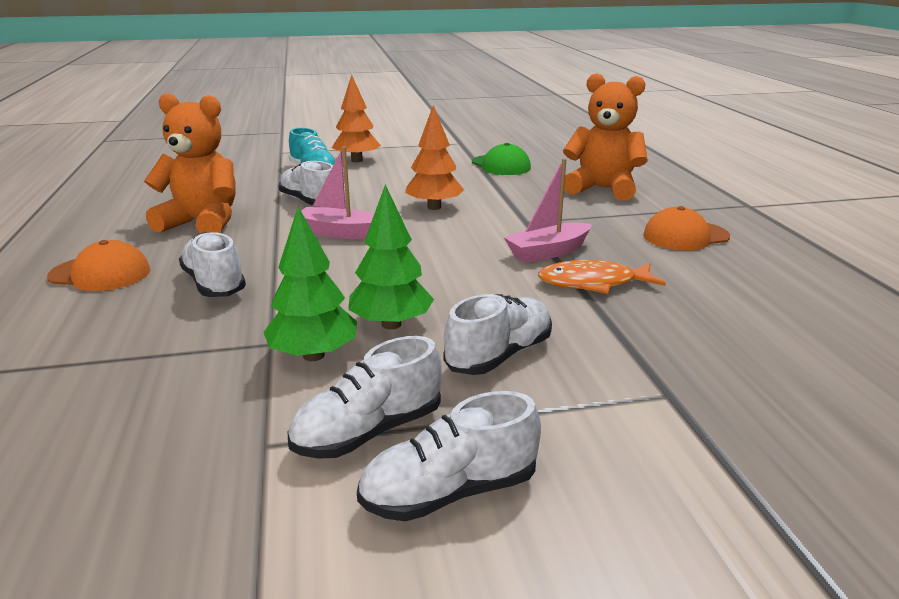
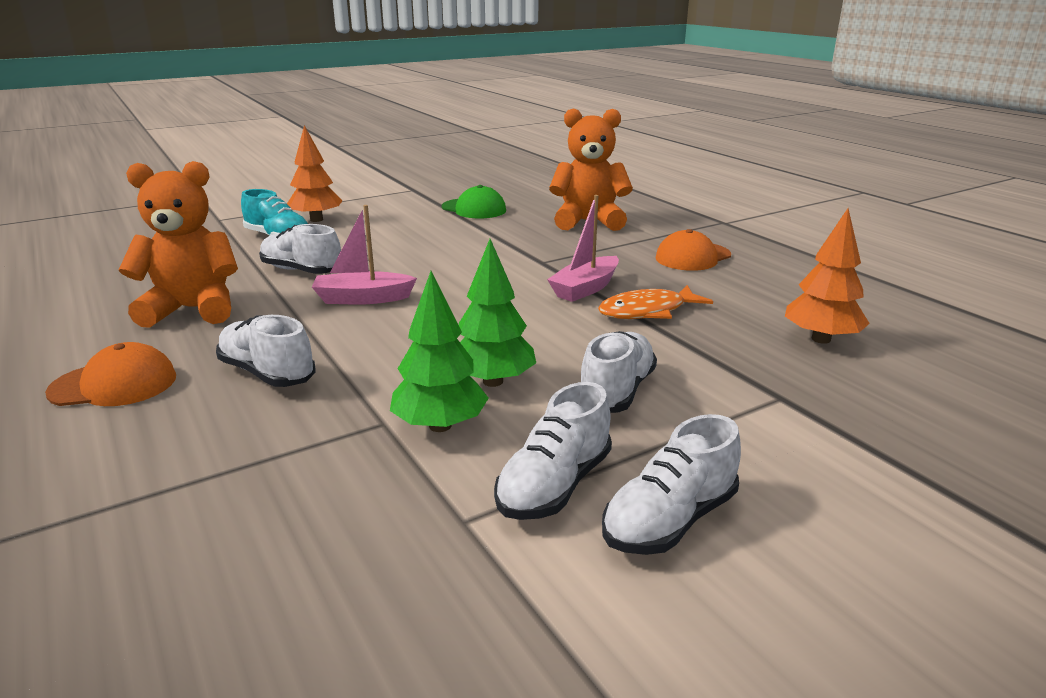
camera: 20 degrees left, 0 degrees up
(434, 207) = (440, 259): orange tree -> orange tree (821, 339)

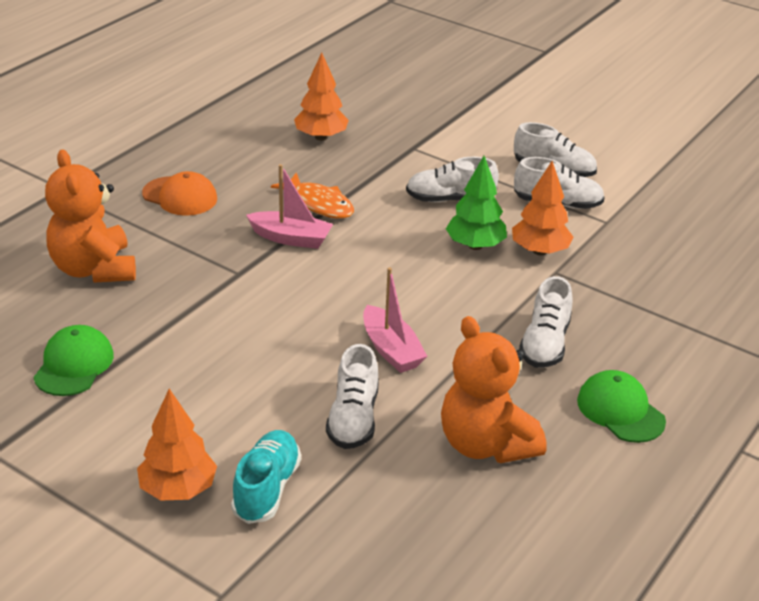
camera: 115 degrees left, 10 degrees up
(114, 384) = (620, 411): orange cap -> green cap
(440, 425) = (540, 251): green tree -> orange tree

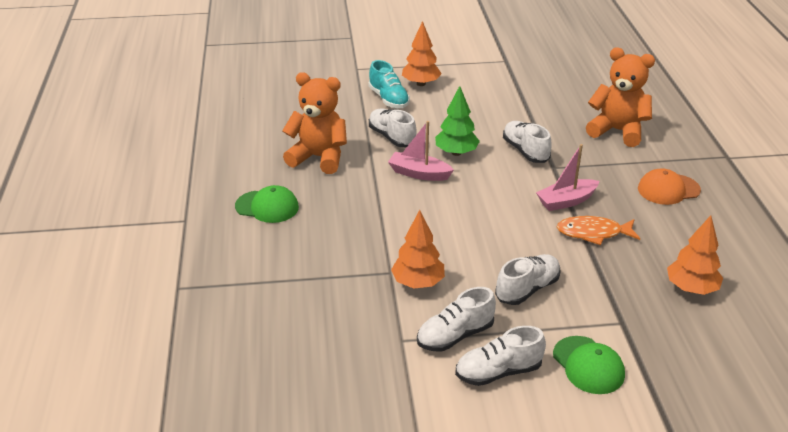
camera: 140 degrees right, 0 degrees up
(74, 365) = (539, 96): green cap -> green cap (588, 365)
(475, 245) = (462, 261): green tree -> green tree (456, 153)
(545, 344) = (344, 220): white shoe -> white shoe (525, 151)

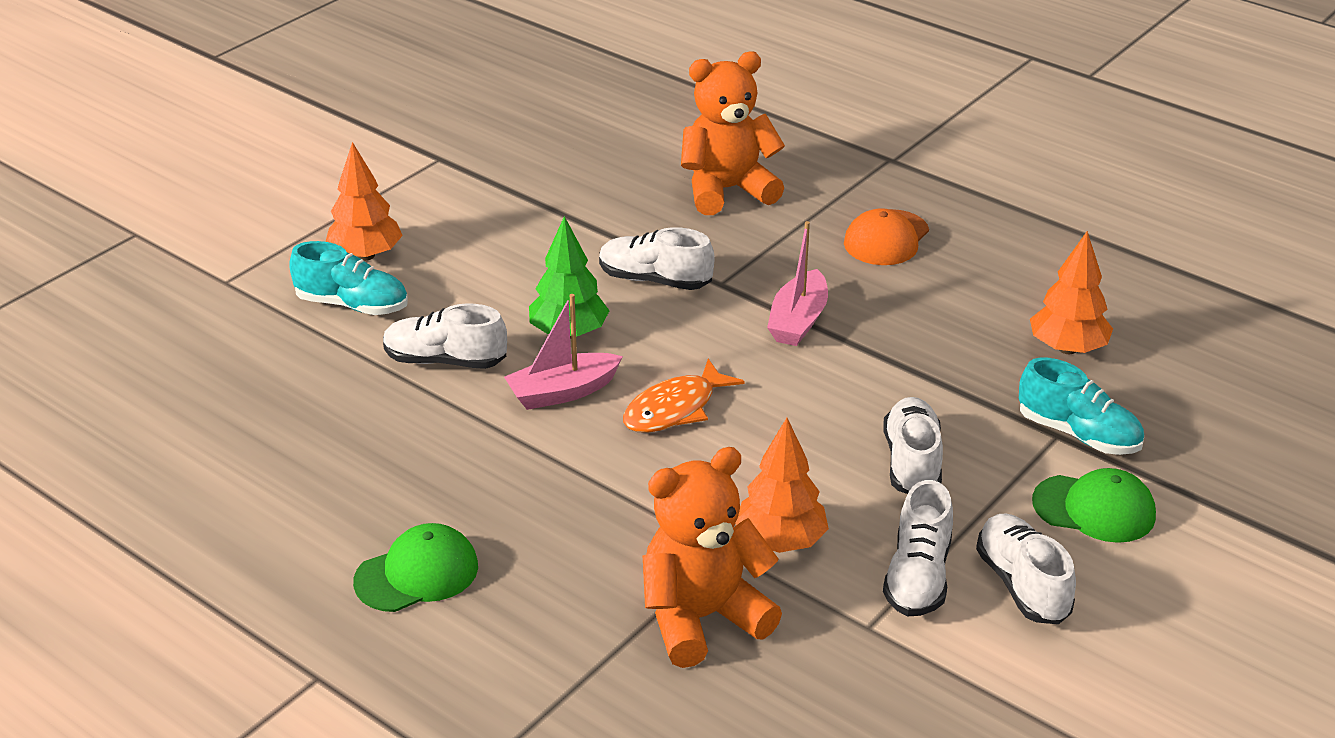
camera: 45 degrees left, 0 degrees up
(319, 158) = (381, 453): orange teddy bear -> orange teddy bear (702, 618)
(498, 372) = (1022, 585): white shoe -> white shoe turned 135 degrees clockwise
(593, 233) = (883, 344): orange fish -> orange fish (675, 409)
(634, 328) = (1078, 434): none -> turquoise shoe

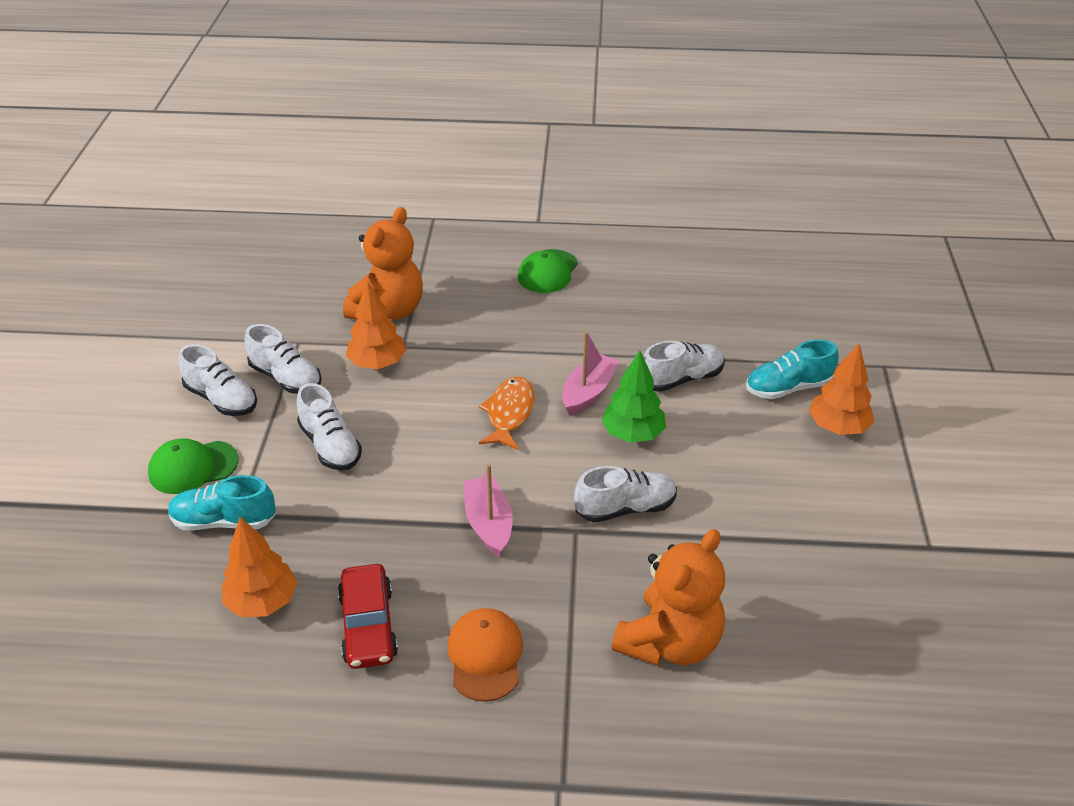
camera: 145 degrees right, 5 degrees up
(918, 577) = (286, 378): white shoe -> white shoe turned 150 degrees clockwise
(975, 294) = (368, 626): none -> red car

